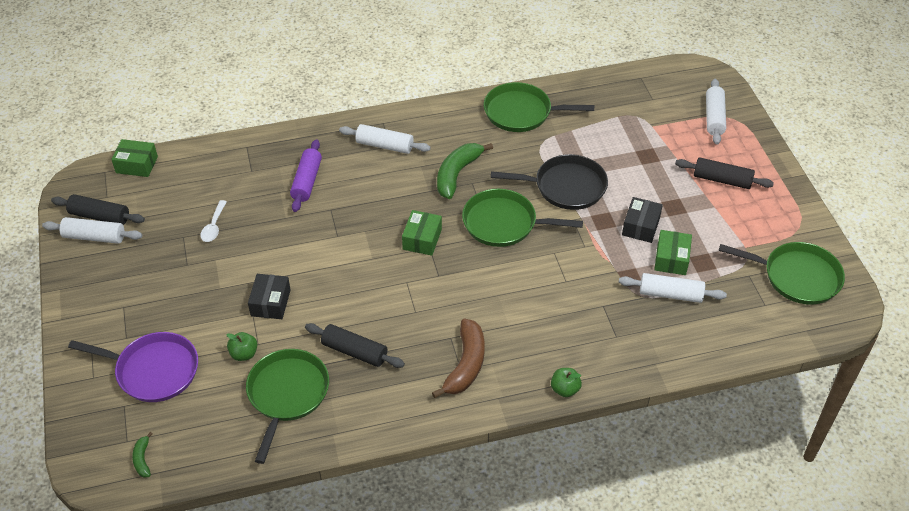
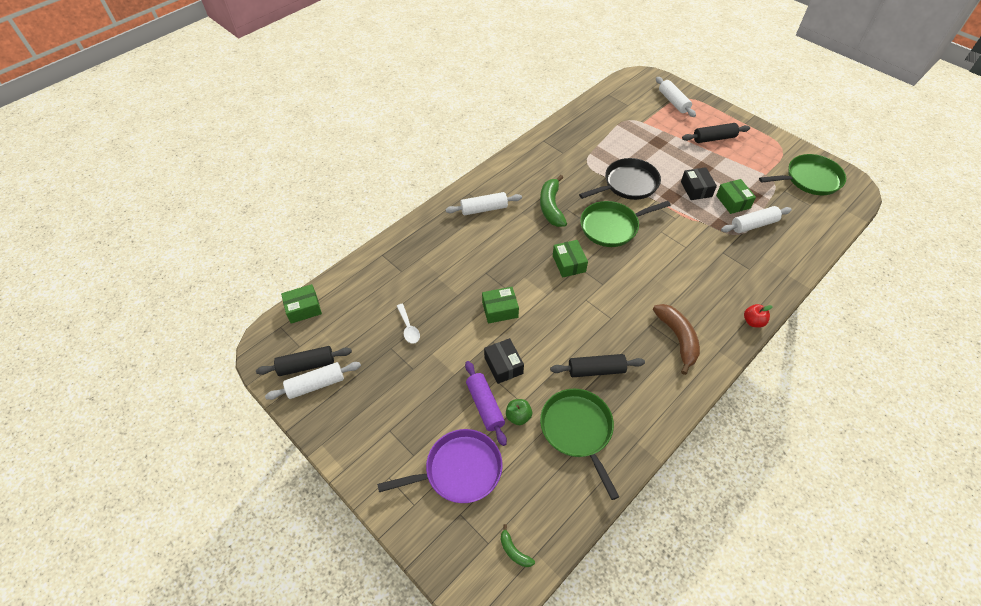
camera: 30 degrees left, 5 degrees up
(307, 181) = (450, 260): purple rolling pin -> purple rolling pin (485, 406)
(312, 251) = (500, 310): none -> green box
(521, 112) = (555, 147): green pan -> none
(565, 389) = (753, 321): green apple -> red apple

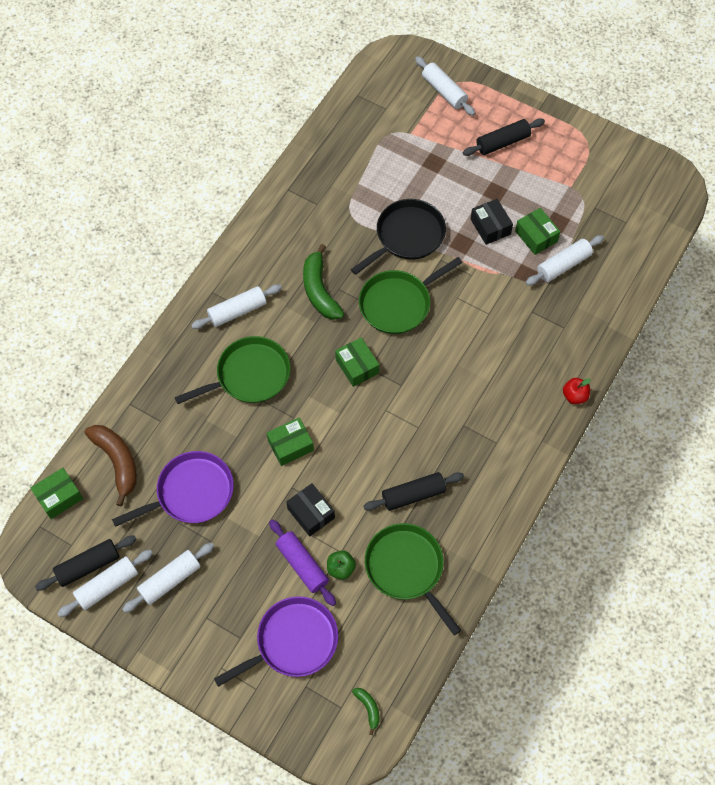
camera: 15 degrees left, 10 degrees up
(369, 392) = (170, 580): none -> white rolling pin
(408, 328) = (191, 492): white spoon -> purple pan
(514, 551) = (368, 708): green banana -> green banana turned 150 degrees counterclockwise
(678, 338) = (495, 436): brown banana -> brown banana (117, 462)
(810, 179) = (623, 183): green pan -> green pan (249, 375)

